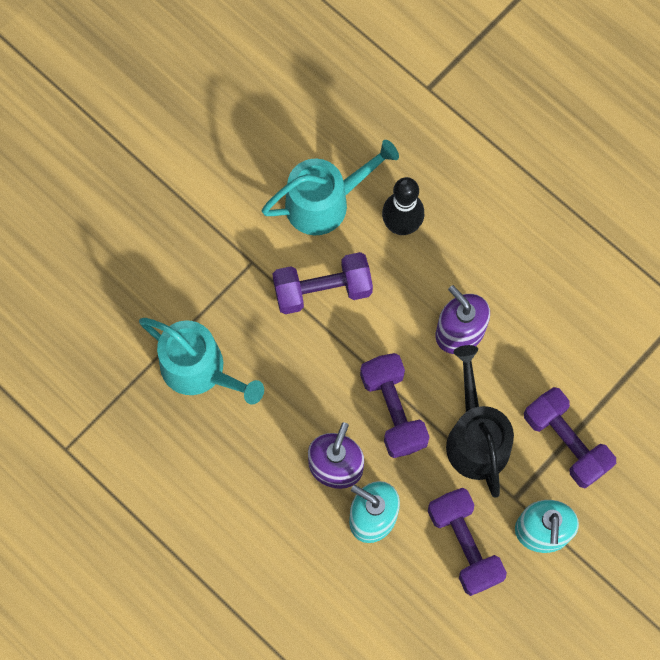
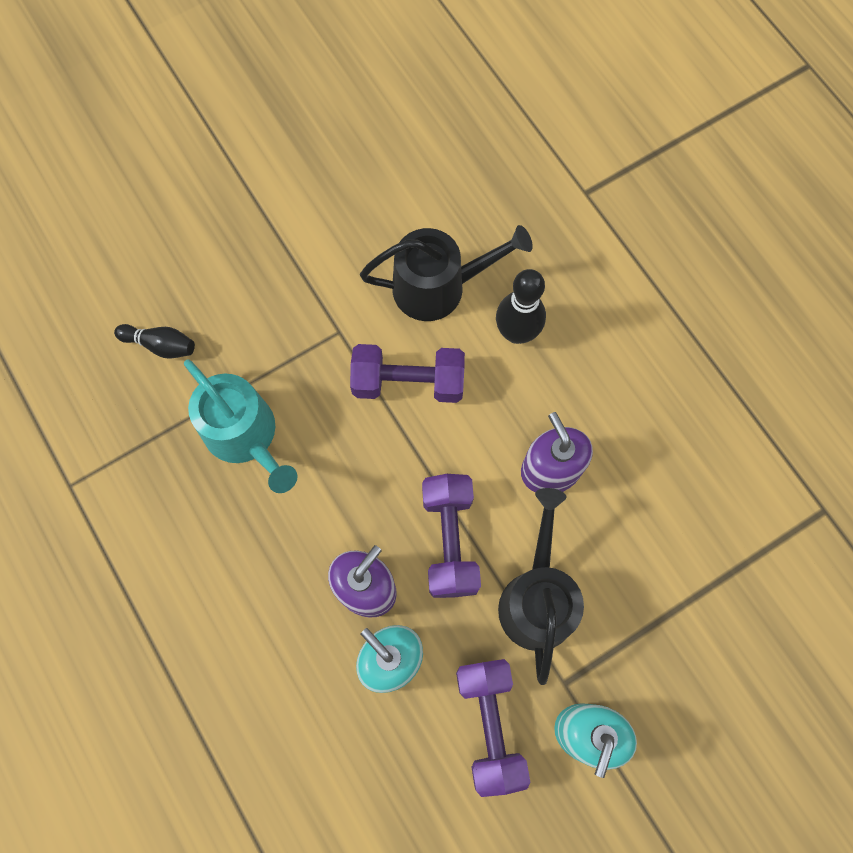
camera: 15 degrees right, 0 degrees up
(103, 312) = (160, 345): none -> black bowling pin
(324, 202) = (438, 287): turquoise watering can -> black watering can
(565, 442) = (642, 632): purple dumbbell -> none

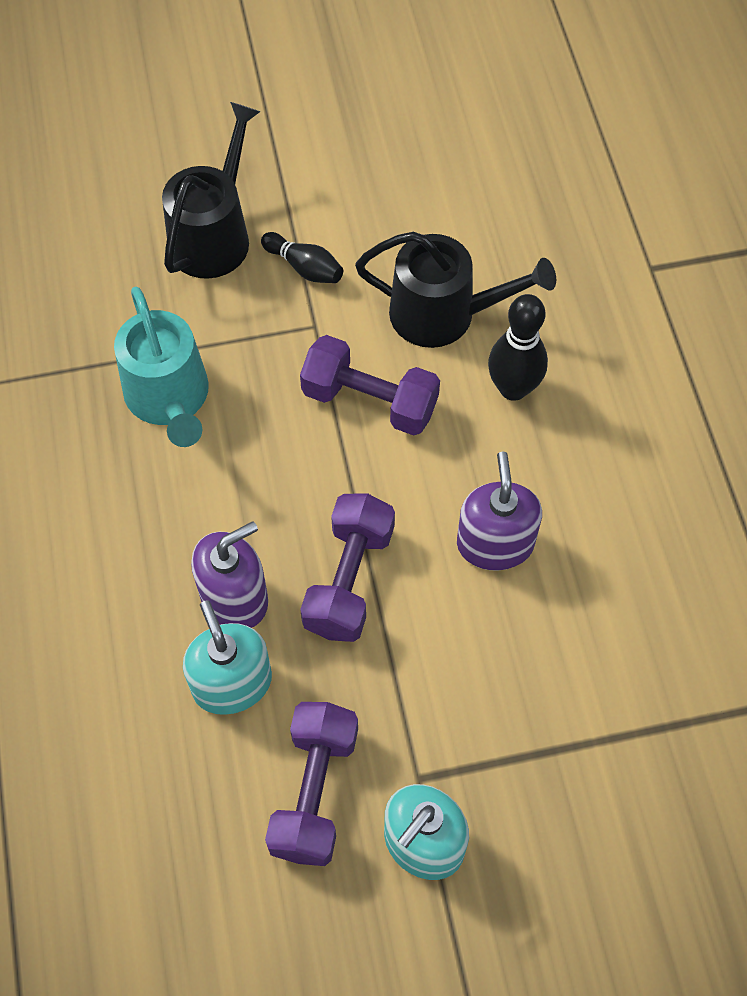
camera: 20 degrees right, 10 degrees down
(160, 345) = (118, 280): black bowling pin -> black bowling pin (304, 267)
(537, 598) = (423, 675): black watering can -> black watering can (214, 235)

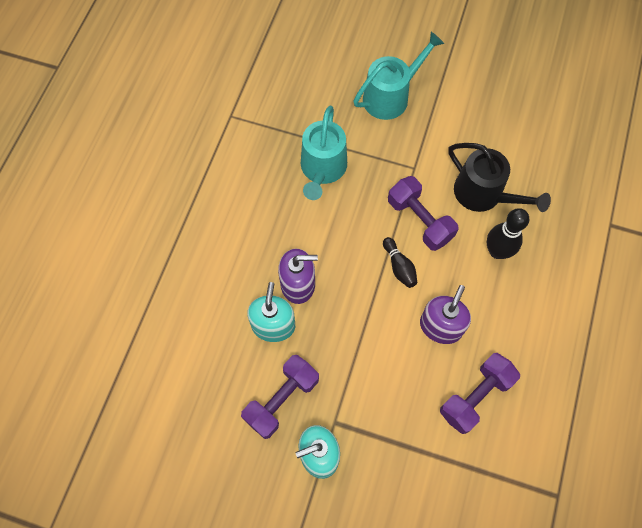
camera: 30 degrees right, 5 degrees up
(214, 235) = (390, 96): black watering can -> turquoise watering can
(304, 267) = (426, 135): black bowling pin -> black bowling pin (399, 267)
(349, 580) = (357, 305): purple dumbbell -> purple dumbbell (475, 396)

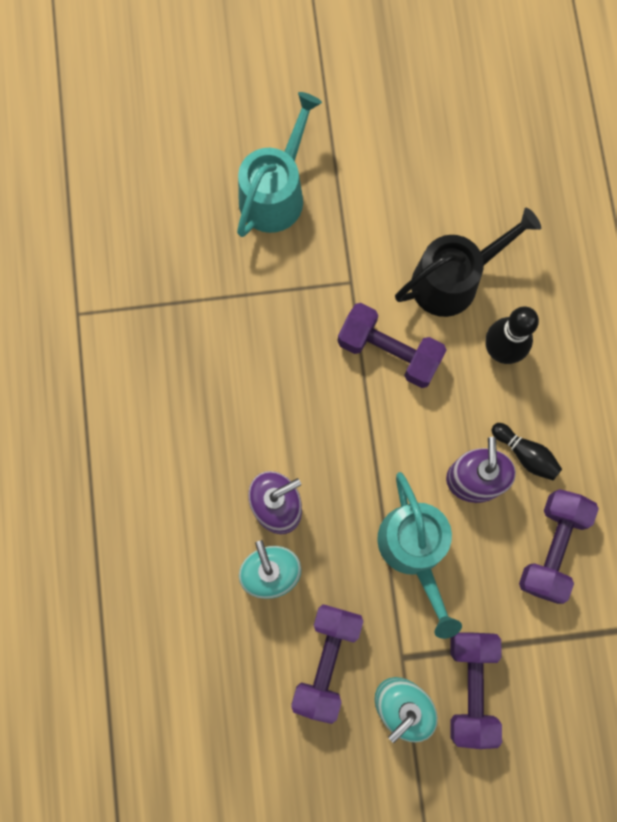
camera: 25 degrees left, 10 degrees up
(322, 169) = (234, 336): turquoise watering can -> turquoise watering can (415, 549)
(374, 465) = (471, 686): none -> purple dumbbell
(399, 267) = (391, 425): black bowling pin -> black bowling pin (525, 454)
(483, 194) = (452, 280): black watering can -> black watering can turned 45 degrees counterclockwise

